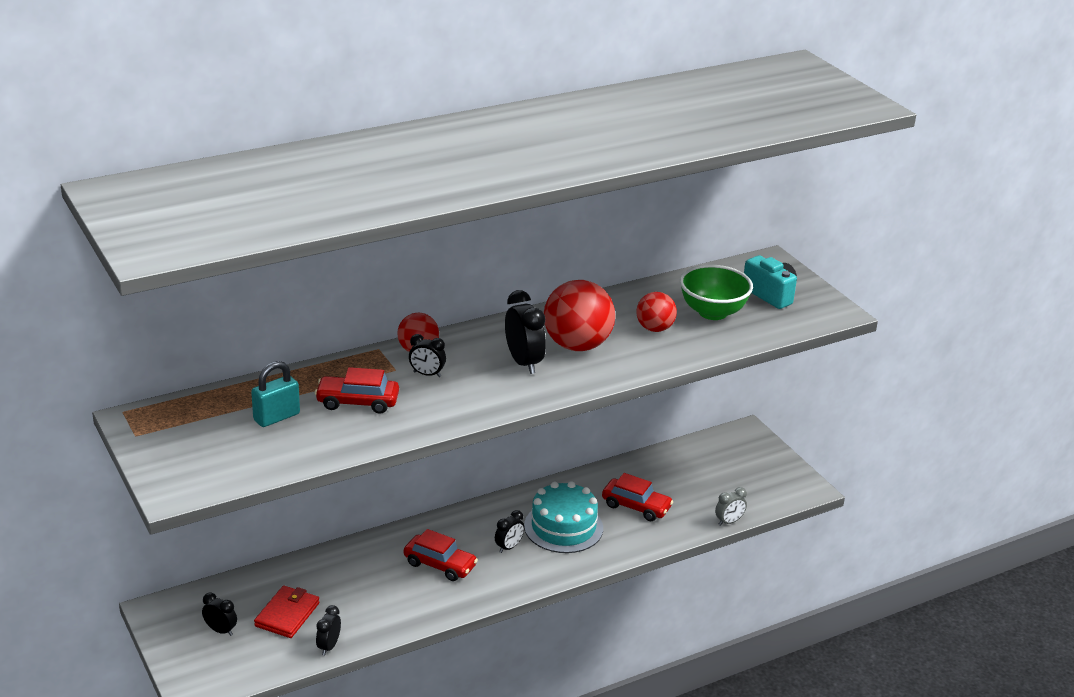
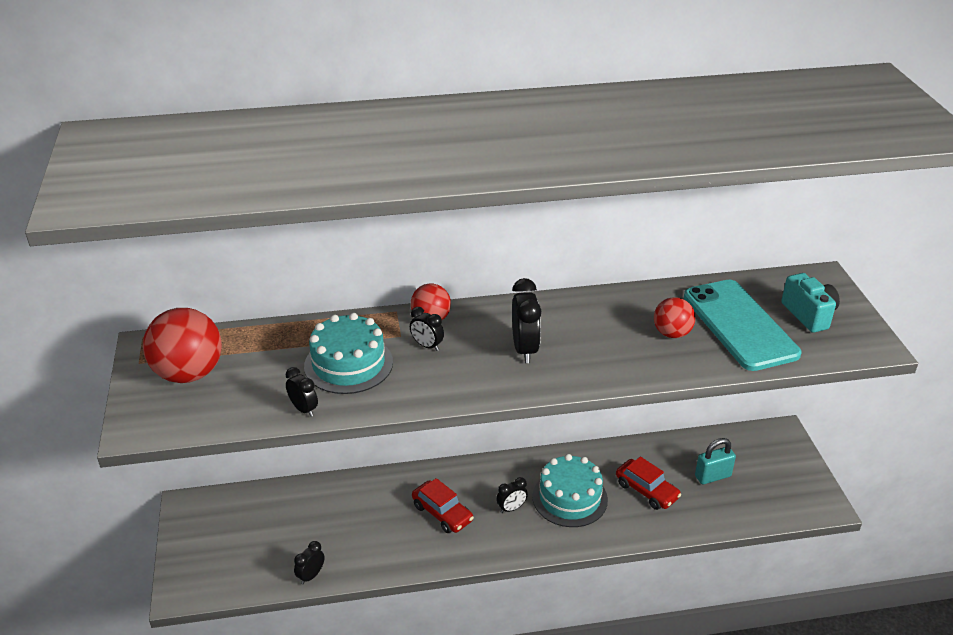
camera: 20 degrees right, 5 degrees up
(221, 630) = (229, 537): black clock -> black clock (304, 409)
(276, 417) = (268, 367): turquoise padlock -> turquoise padlock (712, 476)
(287, 614) = (290, 534): red wallet -> none
(357, 402) = (348, 364): red car -> turquoise cake
(577, 345) = (585, 339): red ball -> red ball (189, 374)
(712, 312) = (739, 325): green bowl -> turquoise phone
(729, 522) = (732, 526): grey clock -> none

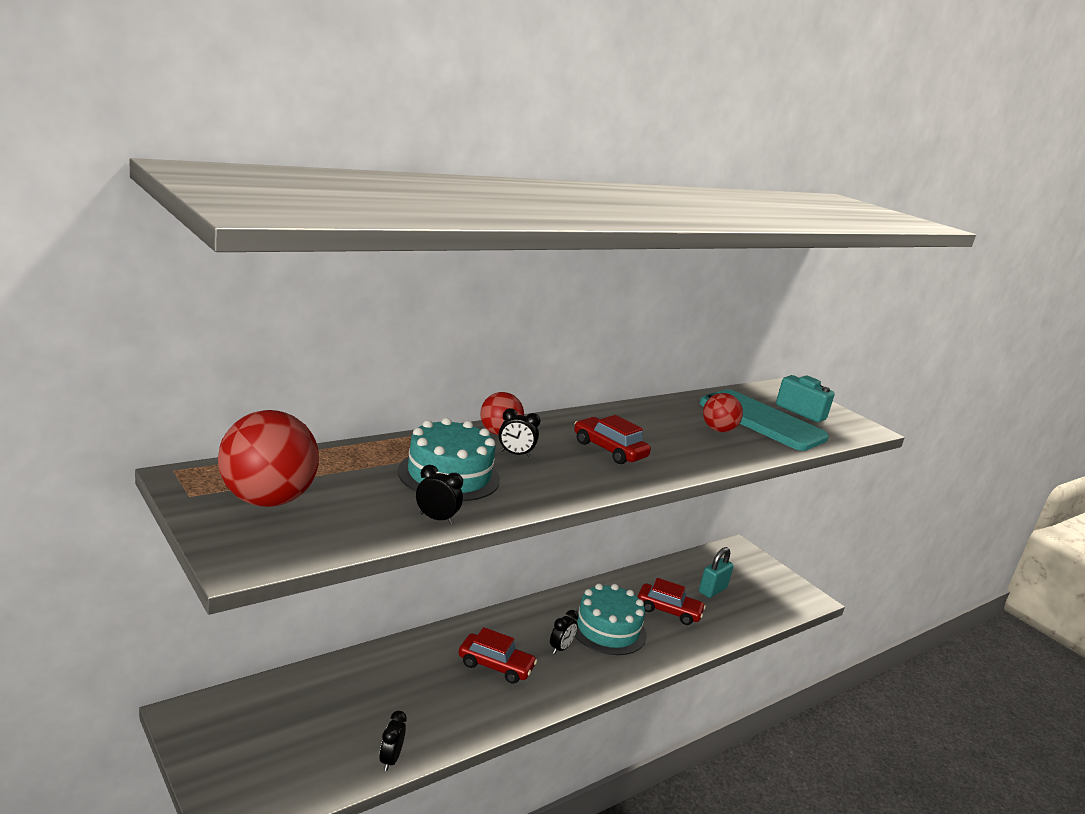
camera: 30 degrees left, 15 degrees down
(524, 349) = (609, 450): black clock -> red car

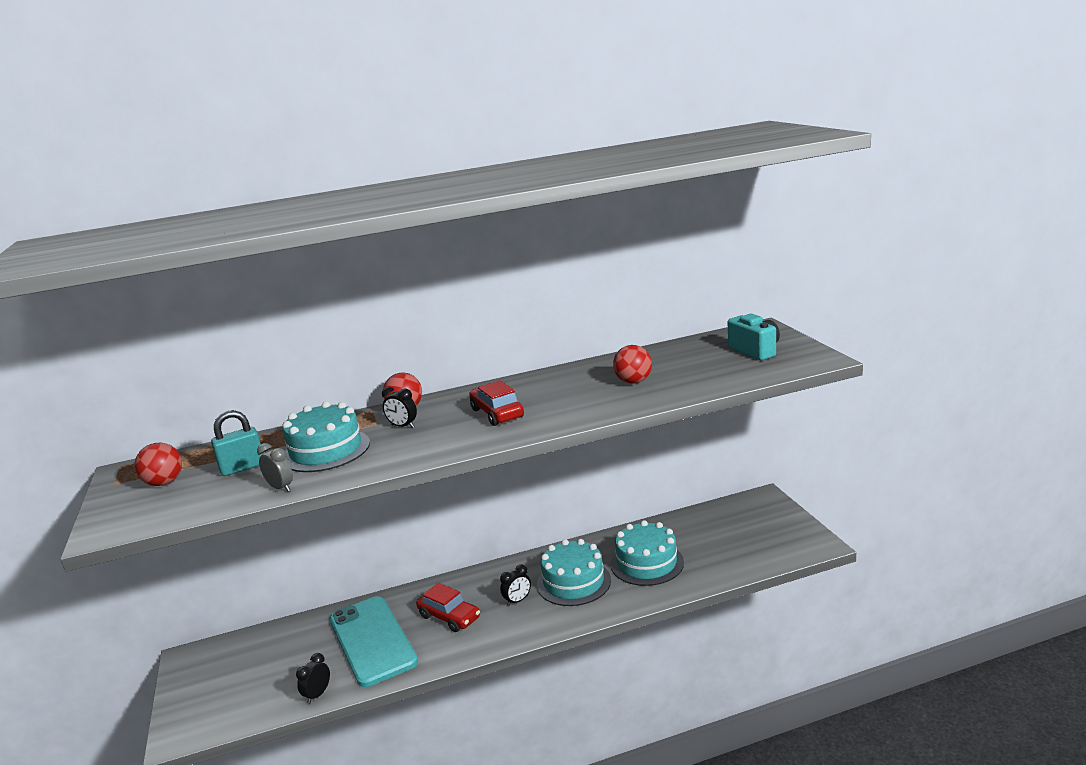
camera: 25 degrees right, 0 degrees up
(267, 500) = (164, 483): red ball -> red ball, size x0.58
(436, 519) = (281, 488): black clock -> grey clock
(668, 611) = (647, 563): red car -> turquoise cake
(712, 590) = (707, 541): turquoise padlock -> turquoise padlock (243, 468)
(762, 421) = (694, 367): turquoise phone -> turquoise phone (372, 640)

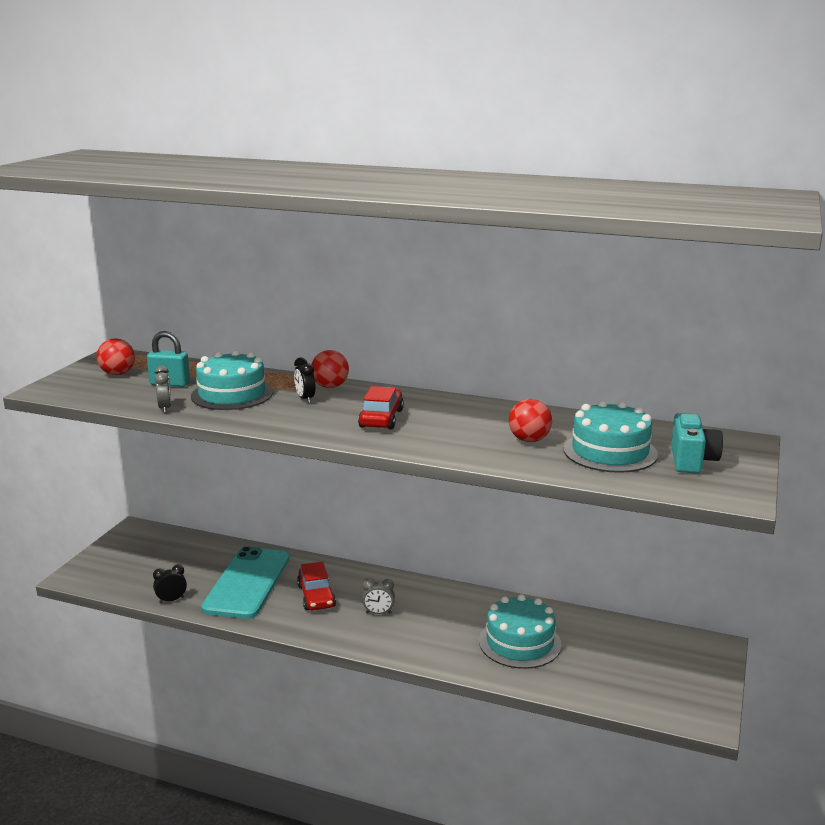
camera: 35 degrees right, 0 degrees up
(517, 601) = (378, 613): black clock -> grey clock
(573, 582) = (439, 623): turquoise cake -> turquoise cake (610, 452)

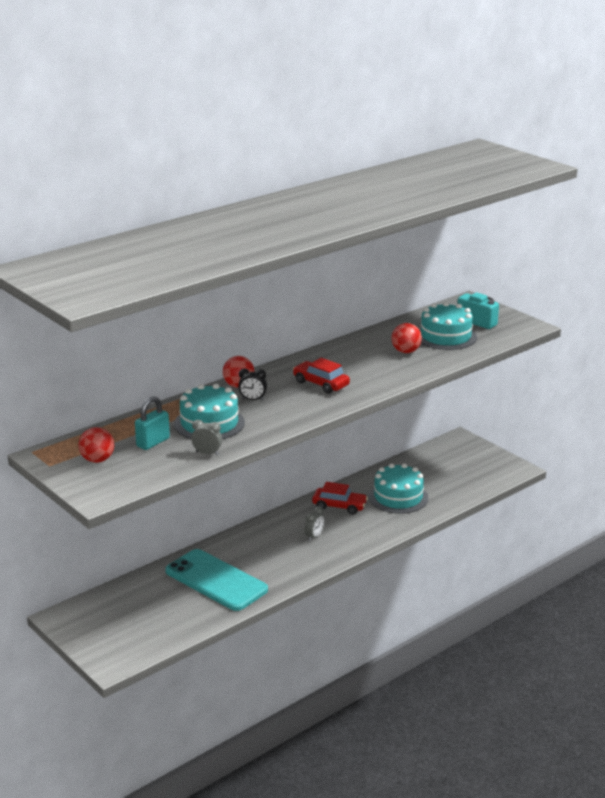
camera: 60 degrees left, 5 degrees up
(171, 600) = (204, 621): black clock -> none
(316, 596) = (267, 555): red car -> red car (339, 506)

